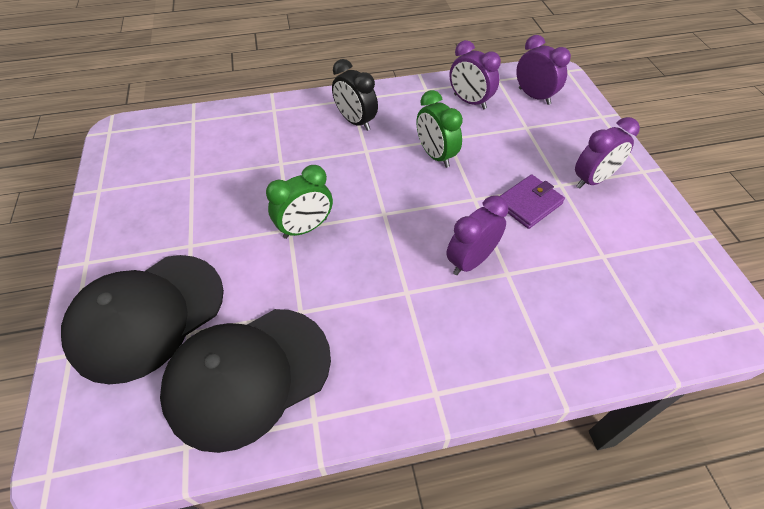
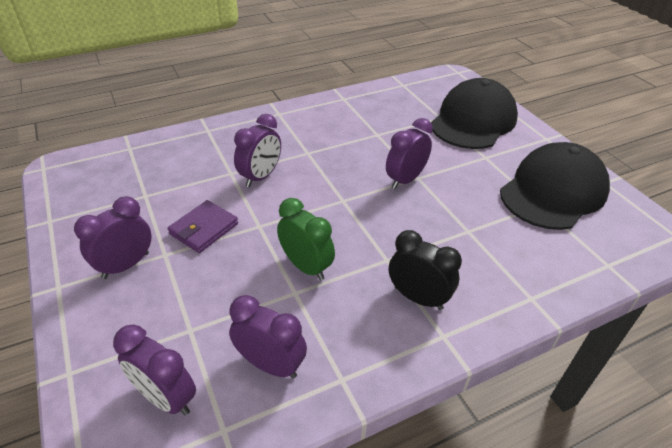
camera: 165 degrees right, 10 degrees down
(248, 375) = (390, 107): black cap -> black cap (553, 191)
(305, 228) = (405, 180): green clock -> purple clock

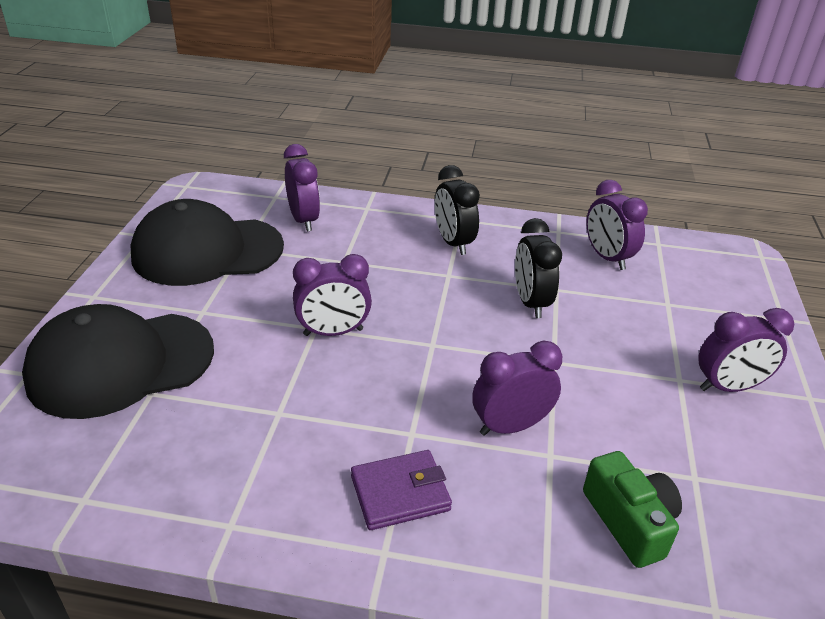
camera: 145 degrees left, 5 degrees down
(166, 398) = (698, 273): purple clock -> purple clock (303, 220)
(177, 162) = (629, 521): none -> green camera
(204, 229) = (623, 388): purple wallet -> purple wallet (400, 493)
(306, 266) = (530, 302): green clock -> black clock

